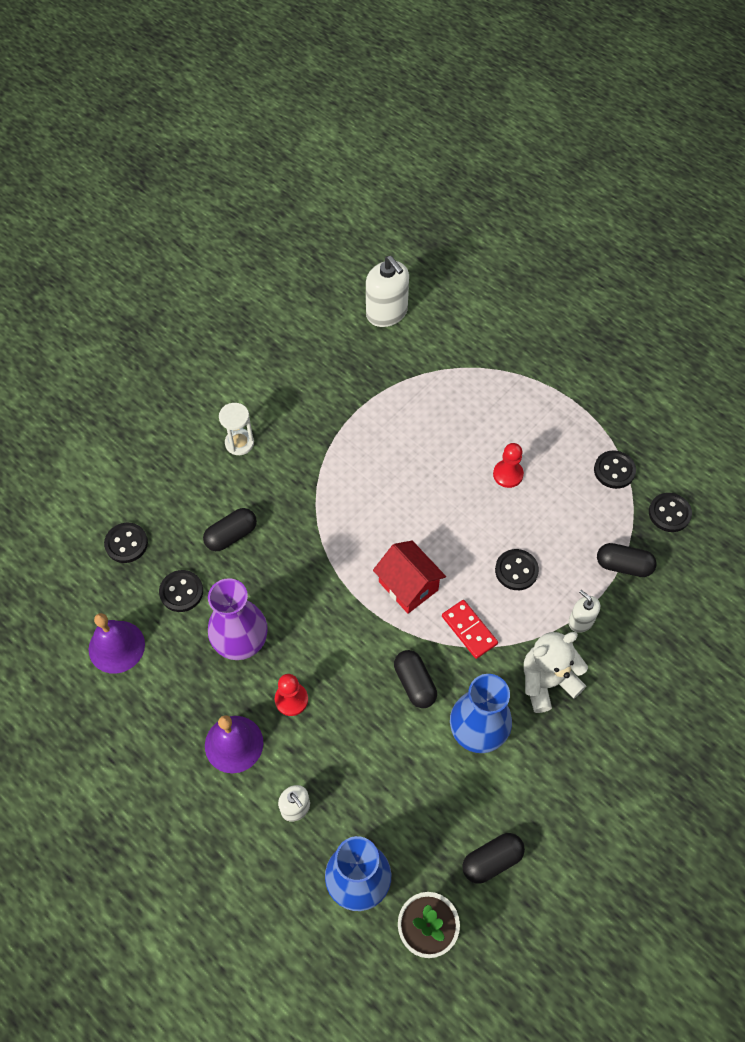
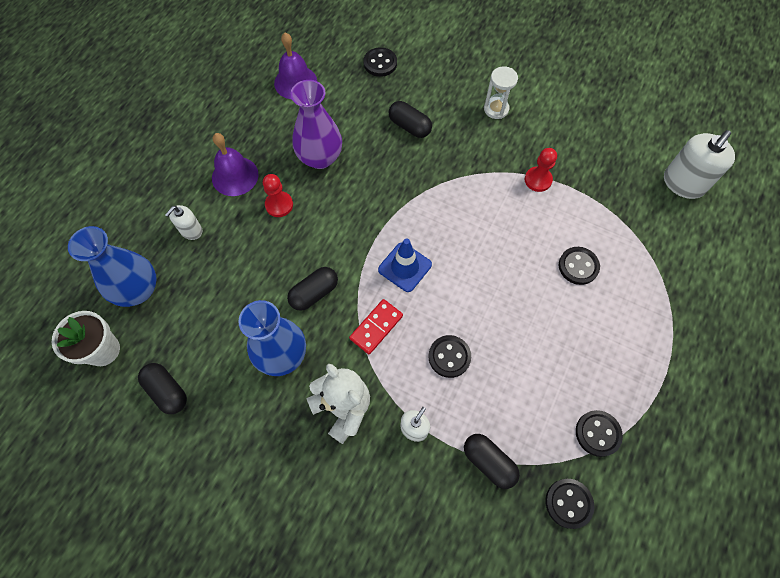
camera: 75 degrees right, 5 degrees up
(181, 592) = (350, 108): black button -> black button (578, 266)
(408, 586) = (405, 267): red house -> blue traffic cone
(508, 474) = (551, 328): red pawn -> red pawn (538, 180)
(623, 565) = (488, 462): black capsule -> black capsule turned 45 degrees counterclockwise

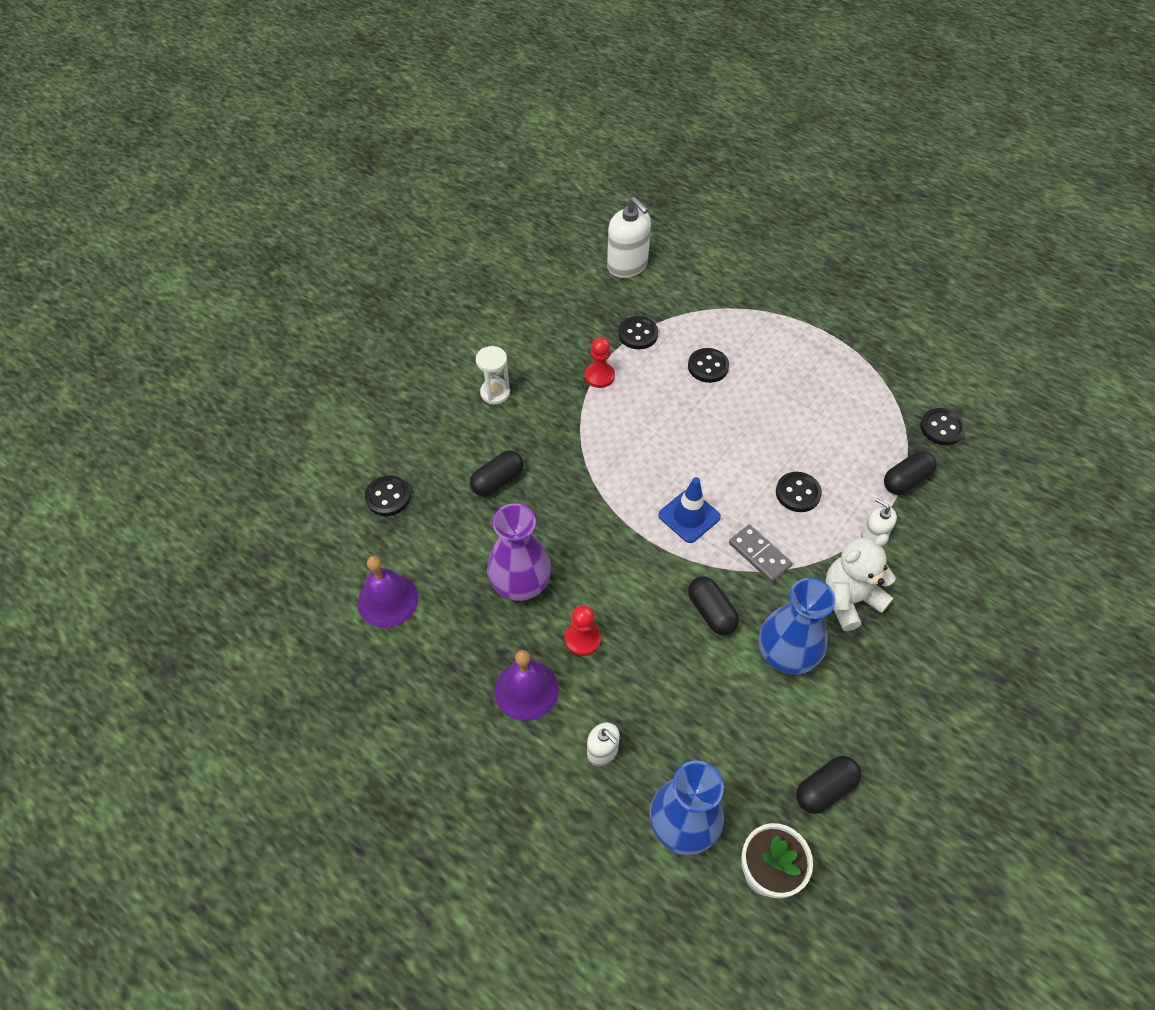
camera: 80 degrees left, 10 degrees down
(376, 327) = (759, 554): red domino -> grey domino
(597, 433) = (878, 392): black button -> black button (638, 334)

